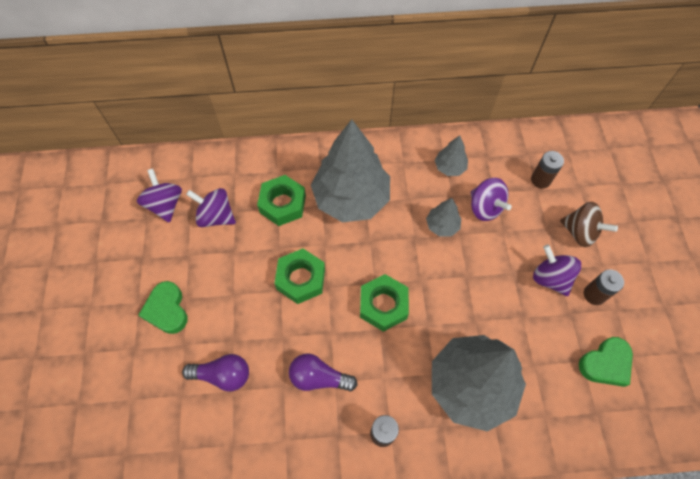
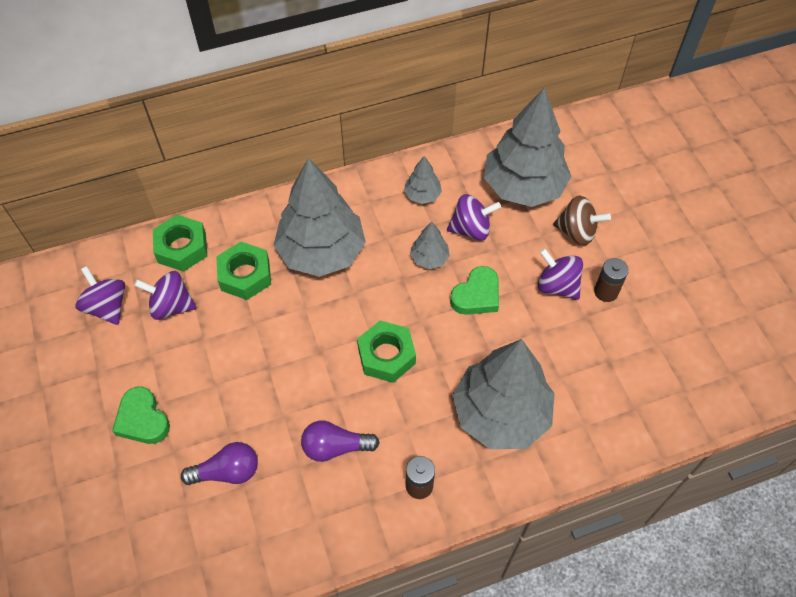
camera: 15 degrees left, 5 degrees down
(301, 279) = (287, 350): green nut -> green nut (182, 248)
(485, 208) = (471, 229): purple spinning top -> purple spinning top turned 45 degrees counterclockwise
(540, 180) = (523, 187): brown battery -> grey tree
(605, 364) = (633, 357): green heart -> green heart (477, 295)

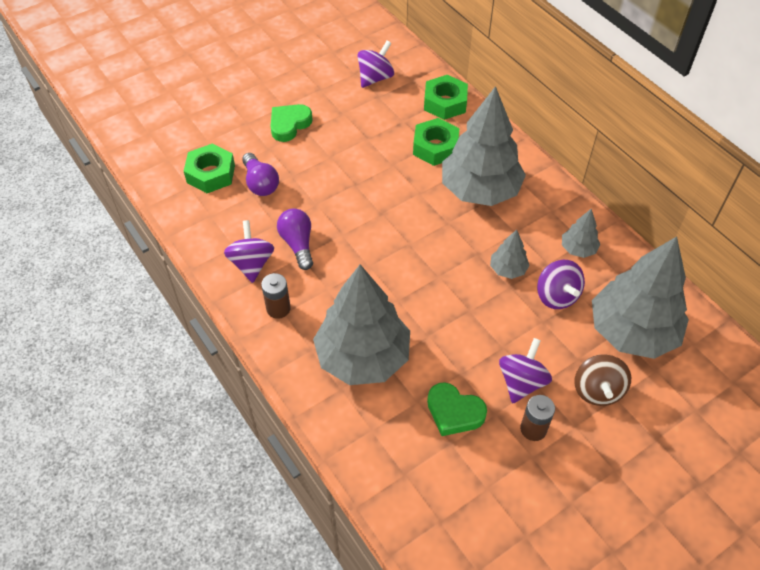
camera: 75 degrees right, 5 degrees down
(171, 306) = (389, 112): purple spinning top -> purple spinning top (251, 263)
(386, 355) = (393, 259): green nut -> green nut (211, 174)
(477, 295) = (482, 315): green heart -> green heart (454, 412)

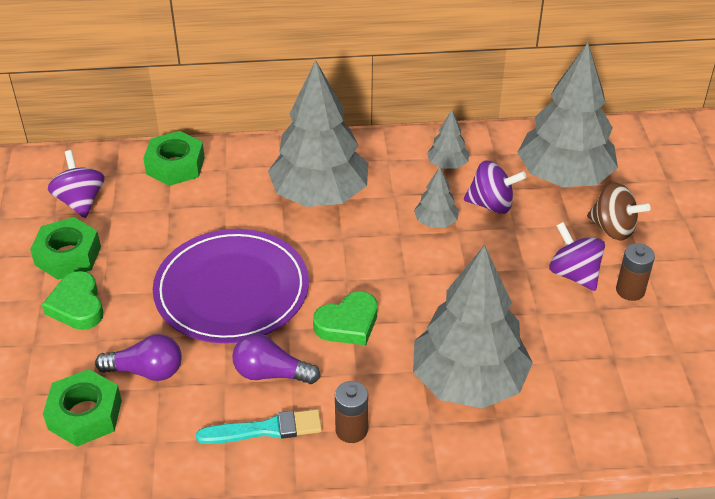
camera: 60 degrees left, 10 degrees down
(251, 263) = (265, 429): purple spinning top -> turquoise brush
(354, 189) = (231, 290): none -> purple plate
(435, 147) = (231, 201): green nut -> green nut (68, 255)
(454, 412) = (580, 338): green heart -> green heart (348, 323)

